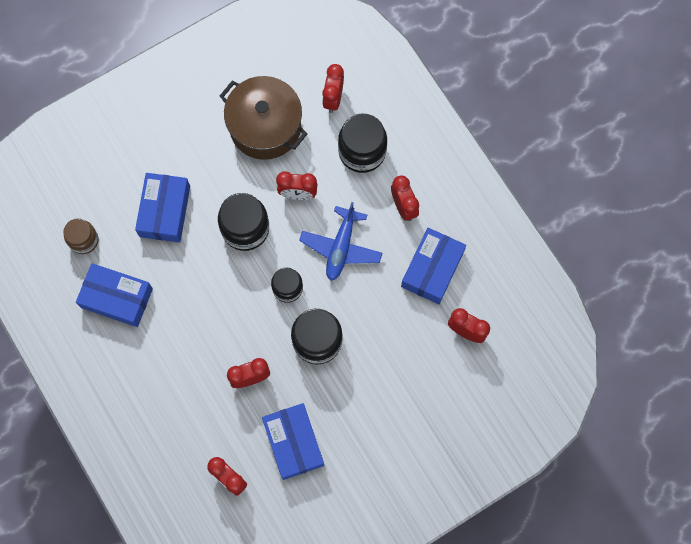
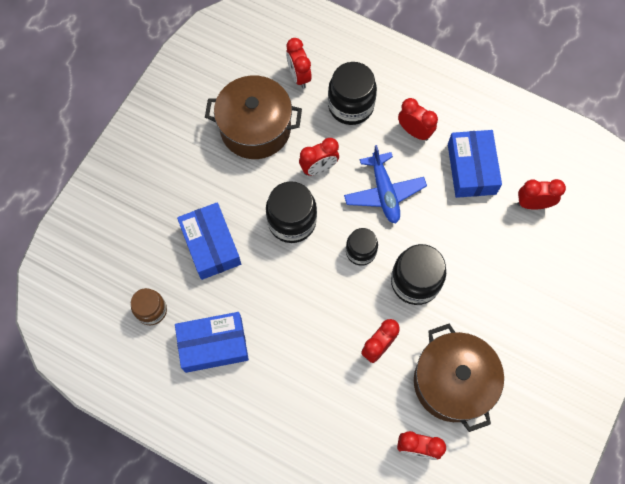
camera: 30 degrees left, 5 degrees down
(294, 443) = (452, 382): blue box -> brown pot

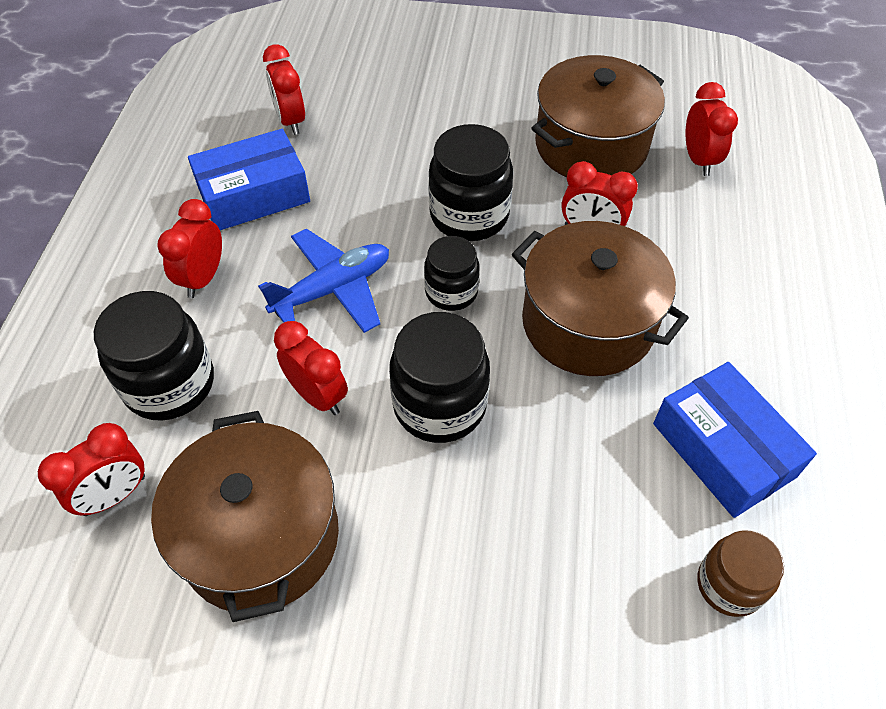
camera: 110 degrees left, 15 degrees down
(211, 245) = (546, 526): blue box -> none
(313, 315) = (588, 323): none -> brown pot

